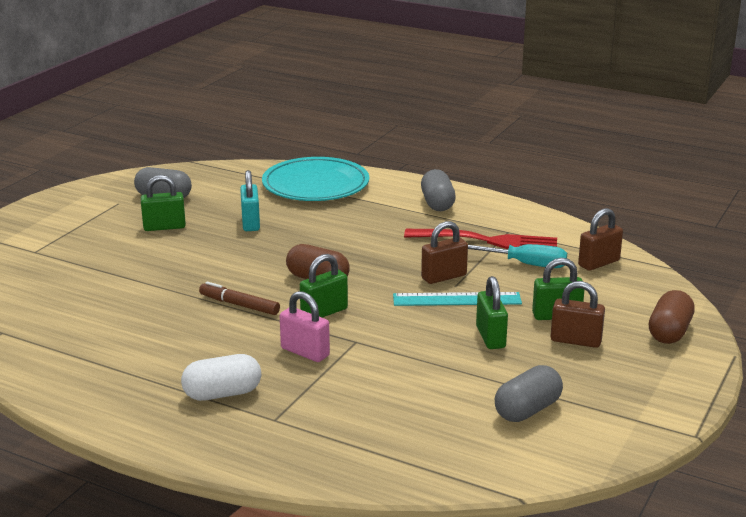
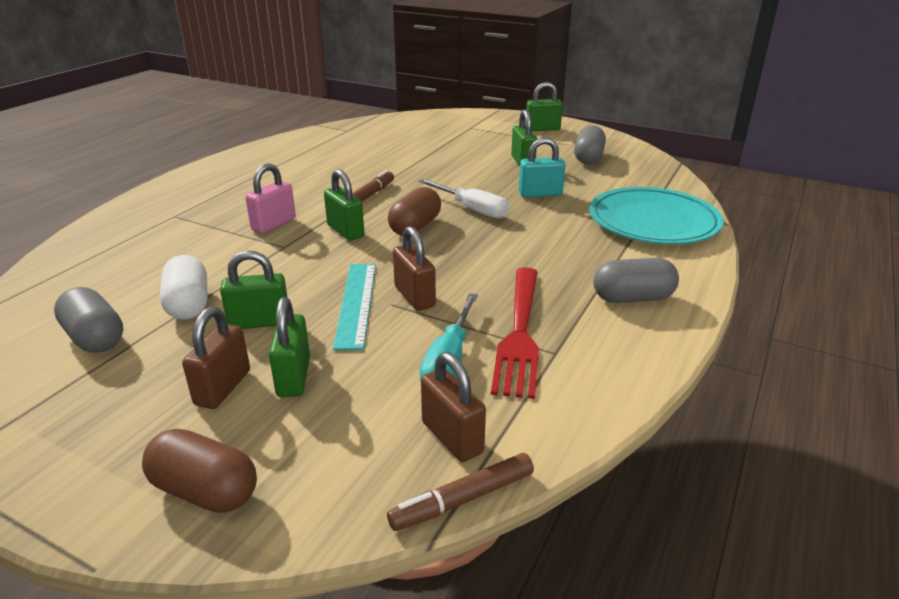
camera: 90 degrees right, 5 degrees up
(62, 212) = (542, 129): none -> green padlock
(222, 393) = (225, 196): white capsule -> white capsule (188, 304)
(281, 253) = (472, 209): none -> white screwdriver
(644, 260) = (462, 499): none -> brown marker

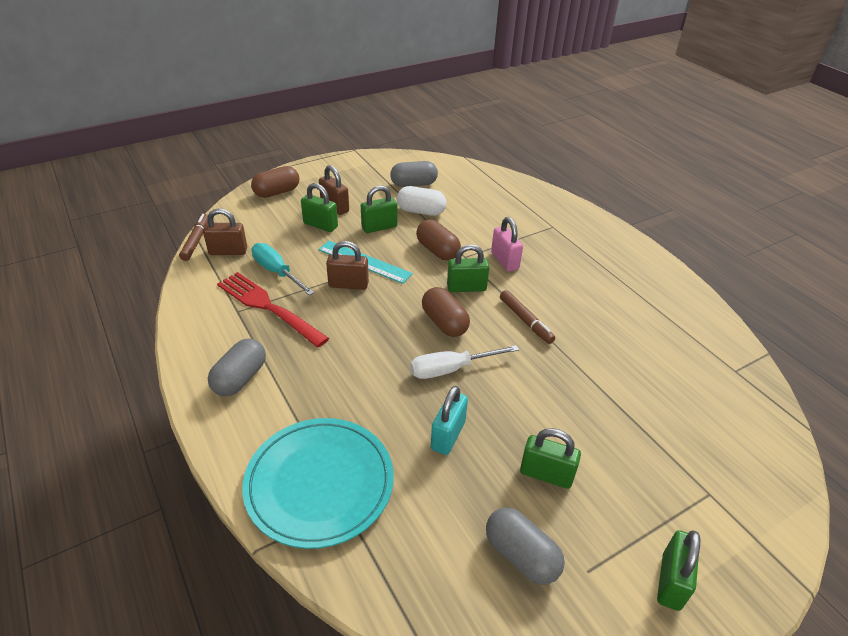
camera: 120 degrees right, 10 degrees up
(259, 322) = (379, 227): green padlock -> green padlock turned 45 degrees clockwise
(286, 265) = (437, 251): none -> brown capsule

